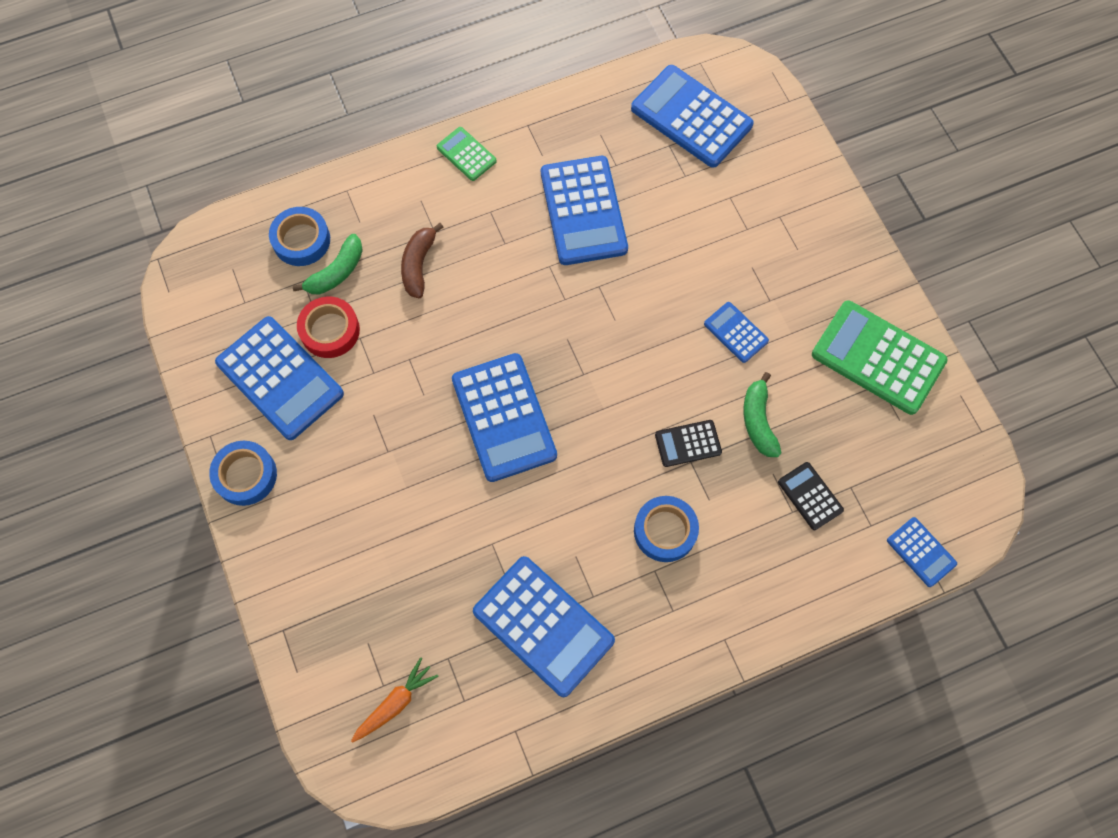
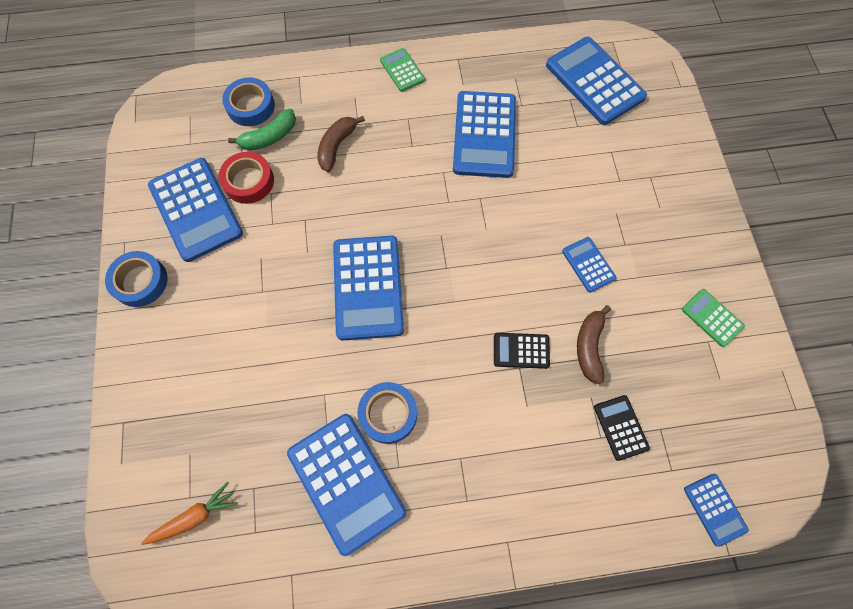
camera: 15 degrees right, 0 degrees up
(665, 531) = (480, 424): blue tape -> blue tape (388, 414)
(758, 421) = (589, 346): green banana -> brown banana
(878, 358) = (712, 318): green calculator -> green calculator, size x0.50

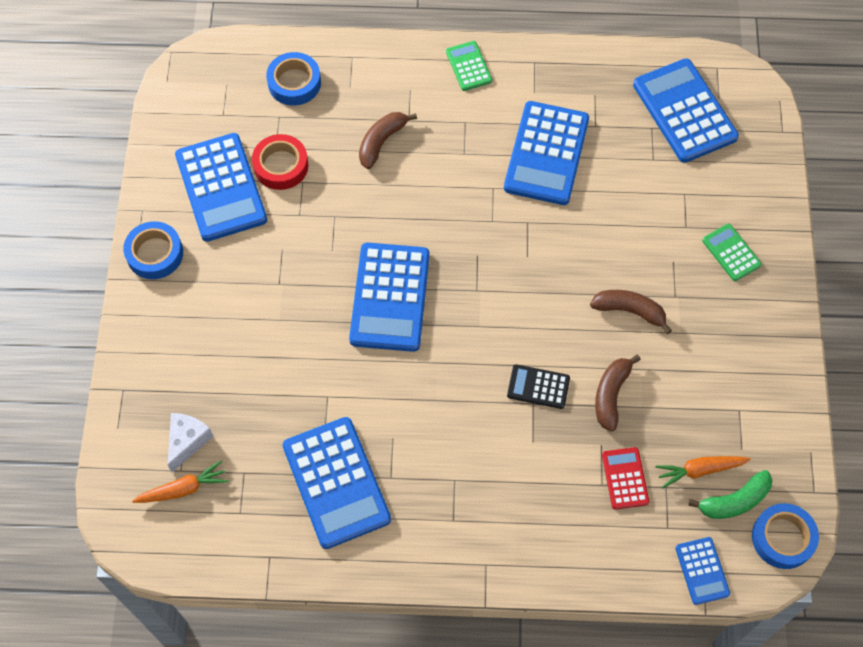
camera: 10 degrees right, 5 degrees down
(193, 465) = (187, 441): none -> white cheese
(269, 137) = (310, 120): green banana -> green banana (734, 501)
(388, 414) = (389, 426): blue tape -> blue tape (782, 538)
(588, 264) = (629, 311): blue calculator -> brown banana
(620, 427) = (625, 478): black calculator -> red calculator
(687, 406) = (699, 470): none -> orange carrot
(712, 318) = (749, 387): green calculator -> green calculator (731, 252)

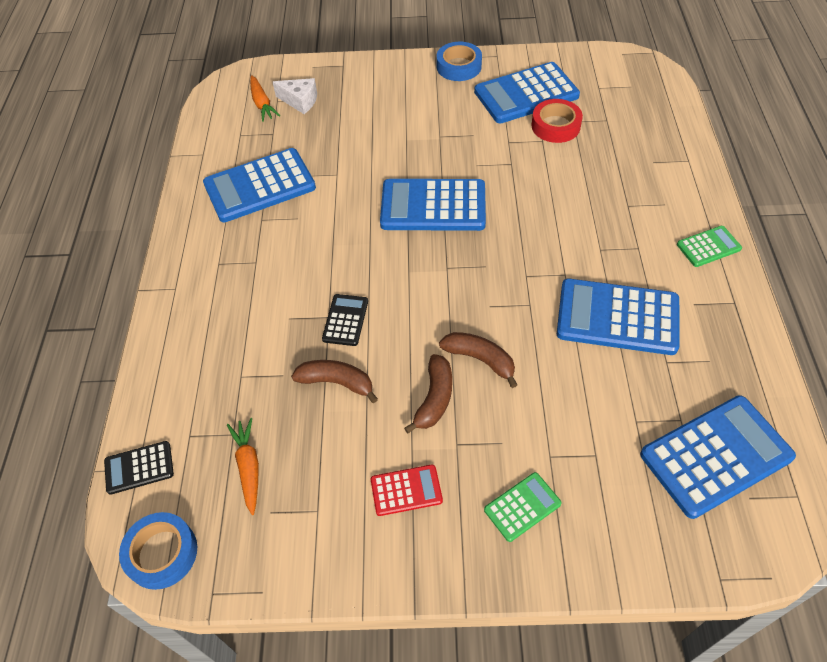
camera: 90 degrees right, 10 degrees down
(294, 83) = (645, 126): blue tape -> none
(382, 142) = (597, 188): brown banana -> brown banana (480, 359)
(625, 478) = (245, 396): red calculator -> red calculator (406, 490)
(702, 571) = (139, 468): blue calculator -> black calculator
(734, 501) = (210, 502): green banana -> none

